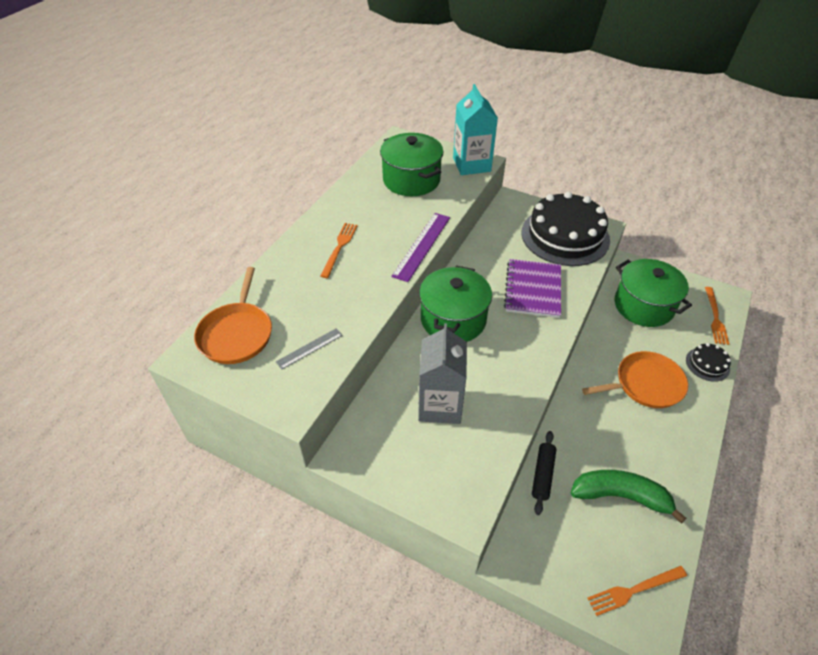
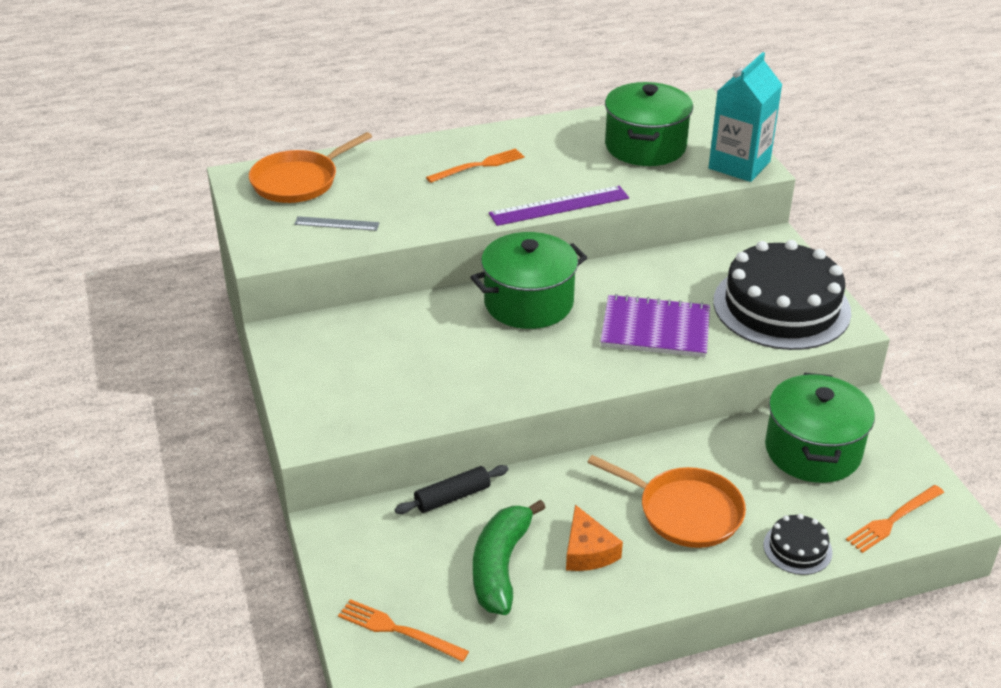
camera: 45 degrees right, 10 degrees down
(440, 405) = (410, 355): grey carton -> none
(533, 289) = (655, 329): purple notebook -> purple notebook turned 45 degrees clockwise
(620, 496) = (500, 566): green banana -> green banana turned 135 degrees counterclockwise
(641, 447) = (588, 551): none -> orange cheese

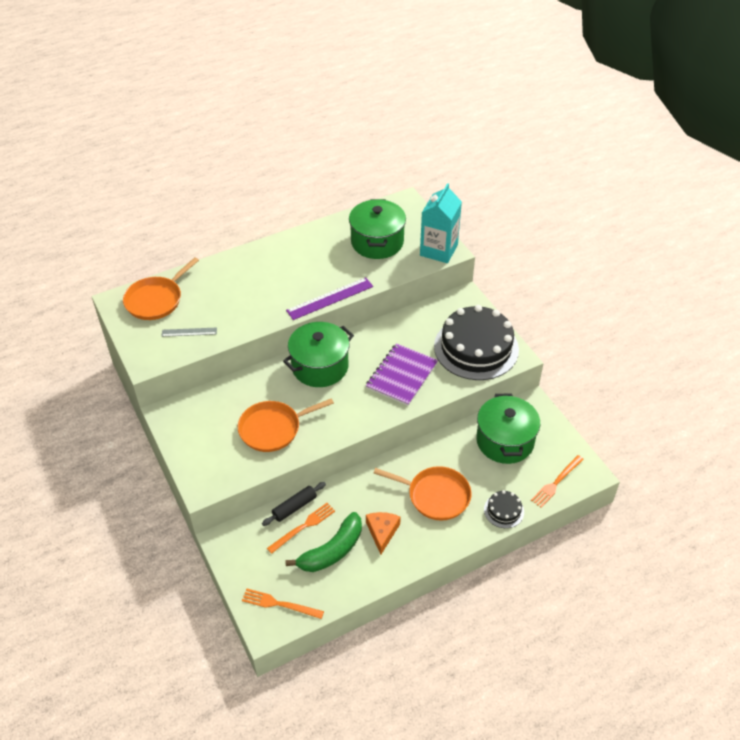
camera: 10 degrees left, 10 degrees up
(438, 373) = (273, 429): none -> orange pan
(479, 166) = (272, 272): orange fork -> orange fork (303, 527)
(500, 566) = (332, 551): green banana -> green banana turned 135 degrees counterclockwise
(588, 551) = (382, 532): orange cheese -> orange cheese turned 150 degrees counterclockwise
(655, 329) = (401, 376): purple notebook -> purple notebook turned 60 degrees counterclockwise

